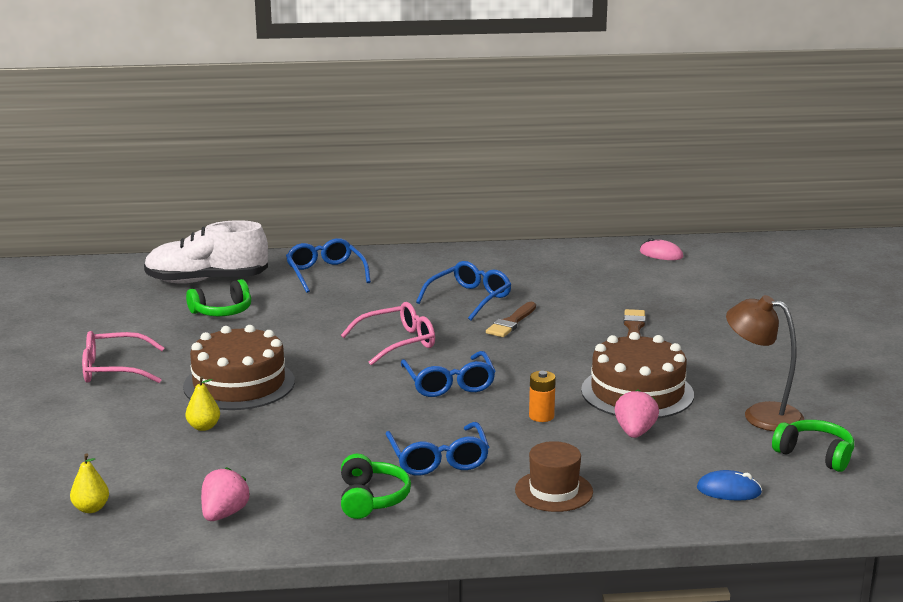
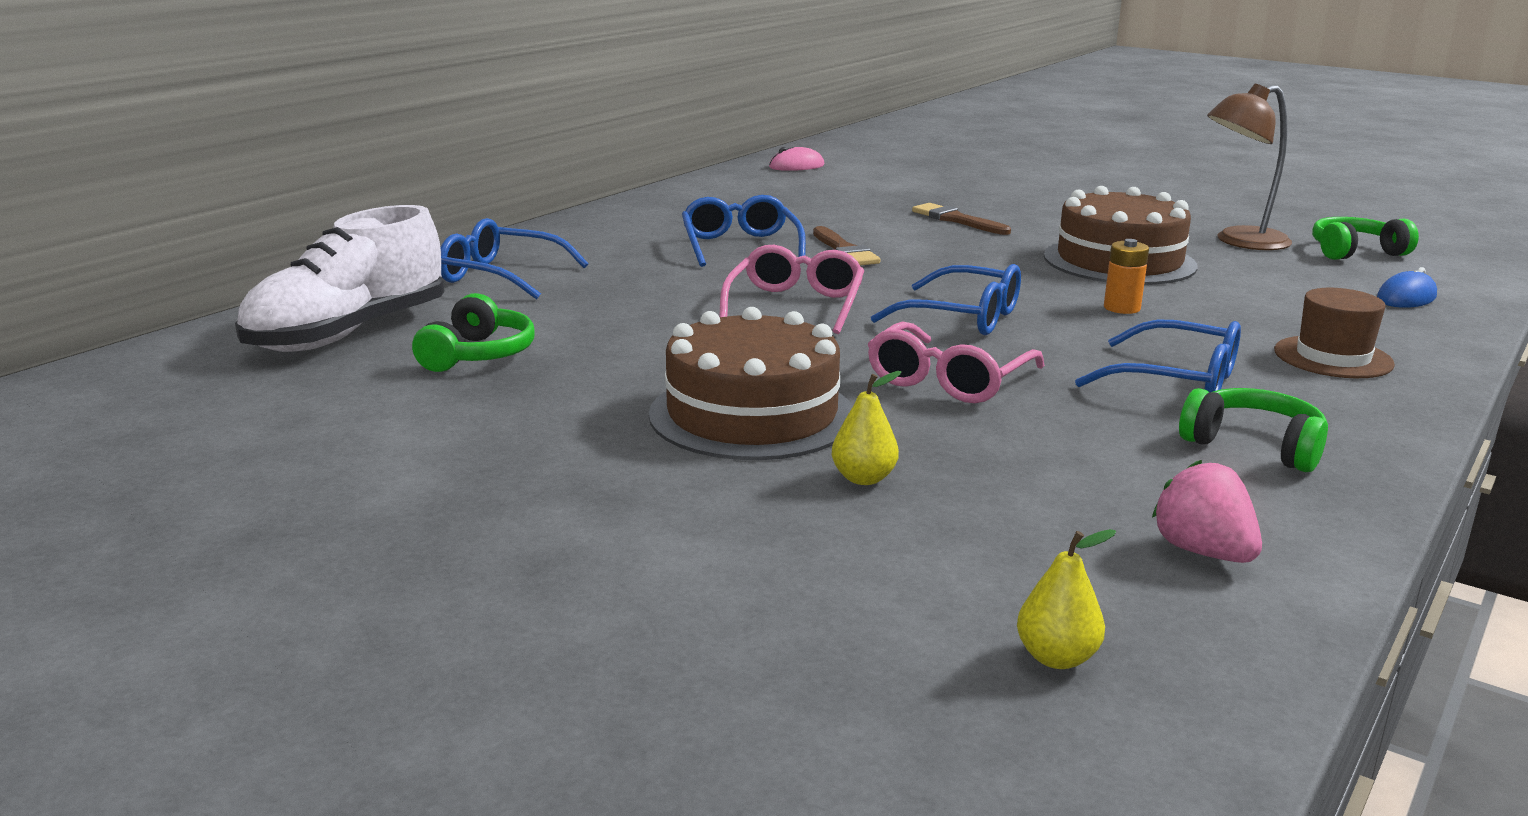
camera: 50 degrees left, 0 degrees up
(114, 369) = (521, 479): pink glasses -> pink glasses (948, 380)
(635, 432) = (1219, 288): pink strawberry -> none

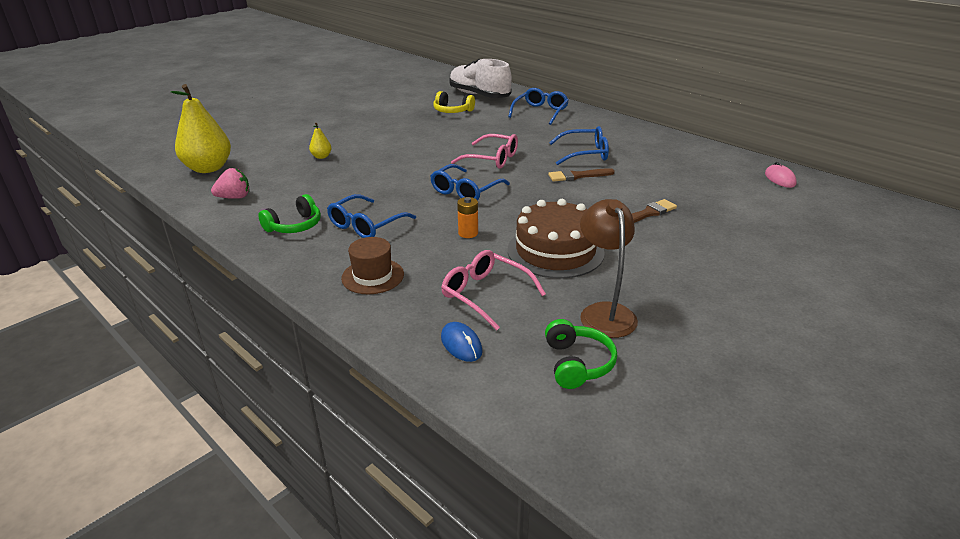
camera: 100 degrees right, 10 degrees up
(478, 355) = (452, 111): green headphones -> yellow headphones
(752, 415) = (379, 145): brown cake -> none
(948, 380) = (393, 178): pink glasses -> pink glasses (485, 294)
(1056, 658) = (208, 168): yellow pear -> yellow pear, size x2.30

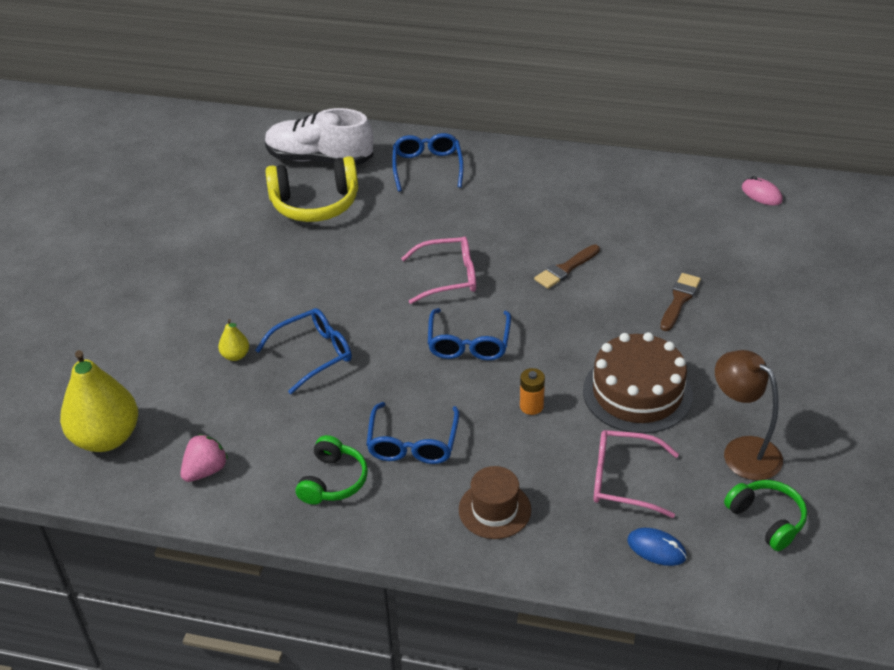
camera: 30 degrees left, 10 degrees up
(452, 111) = (315, 204): yellow headphones -> yellow headphones, size x1.62
(585, 153) = (542, 227): blue glasses -> blue glasses (313, 354)

